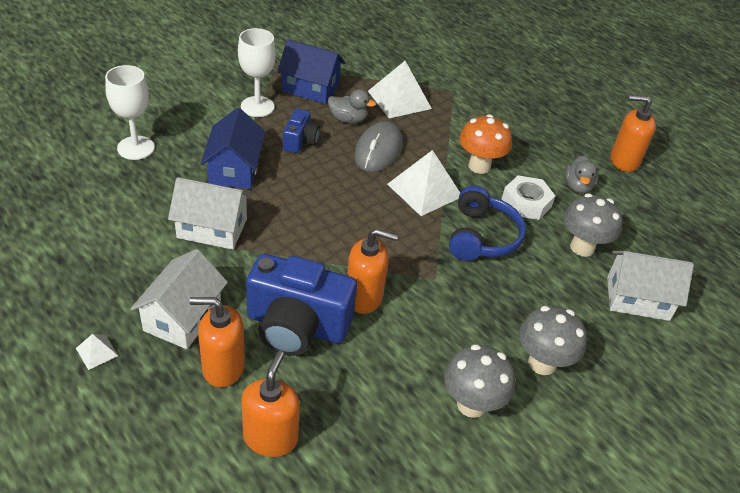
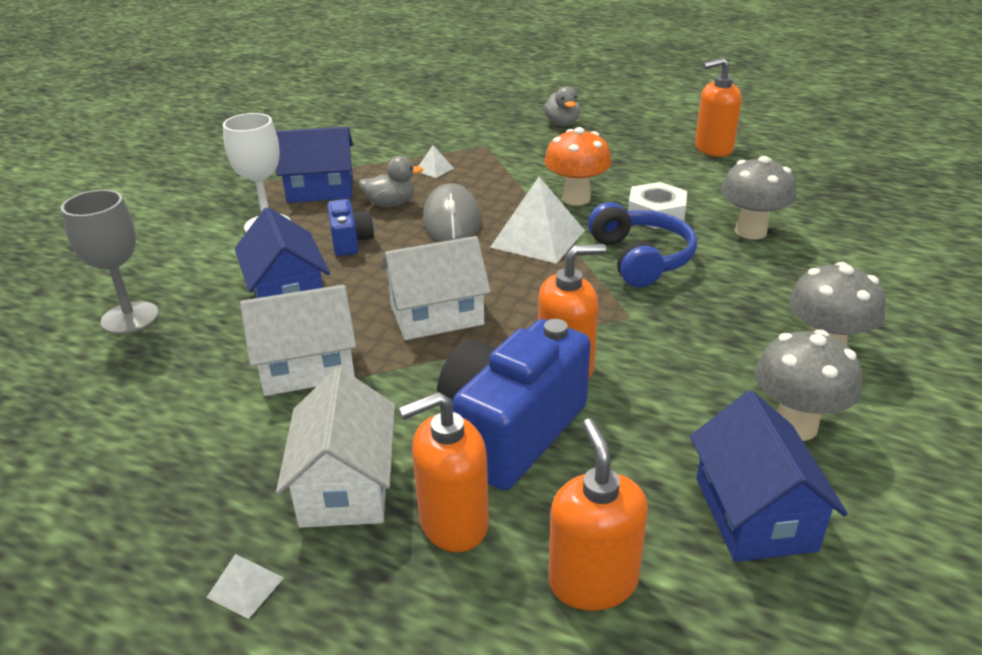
camera: 20 degrees left, 10 degrees down
(136, 148) = (130, 318): white goblet -> grey goblet
(297, 326) = (511, 431): blue camera -> blue camera turned 135 degrees clockwise
(394, 445) = (754, 514): none -> blue house
(399, 99) = (434, 169): white pyramid -> white pyramid, size x0.45
(577, 186) = (692, 183): grey duck -> grey duck (562, 123)
(637, 298) = (850, 255): white house -> white house (437, 315)

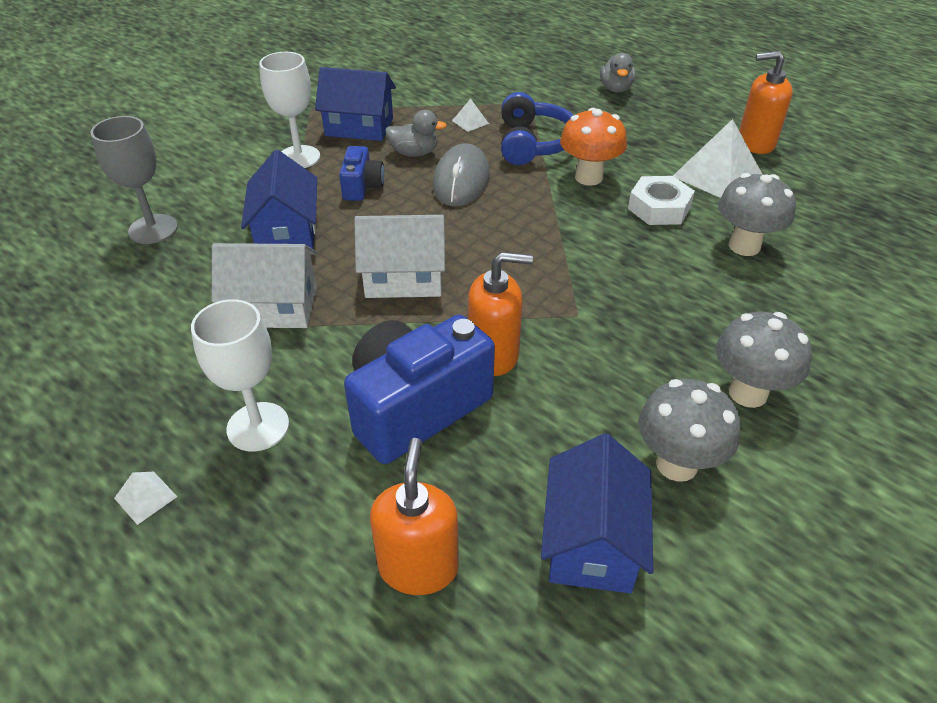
camera: 15 degrees right, 10 degrees up
(346, 486) = (258, 426): white house -> white goblet
(453, 523) = (328, 483): orange soap dispenser -> none
(538, 238) = (532, 215): white pyramid -> white pyramid (717, 175)
(641, 258) = (619, 255): blue headphones -> blue headphones (534, 143)

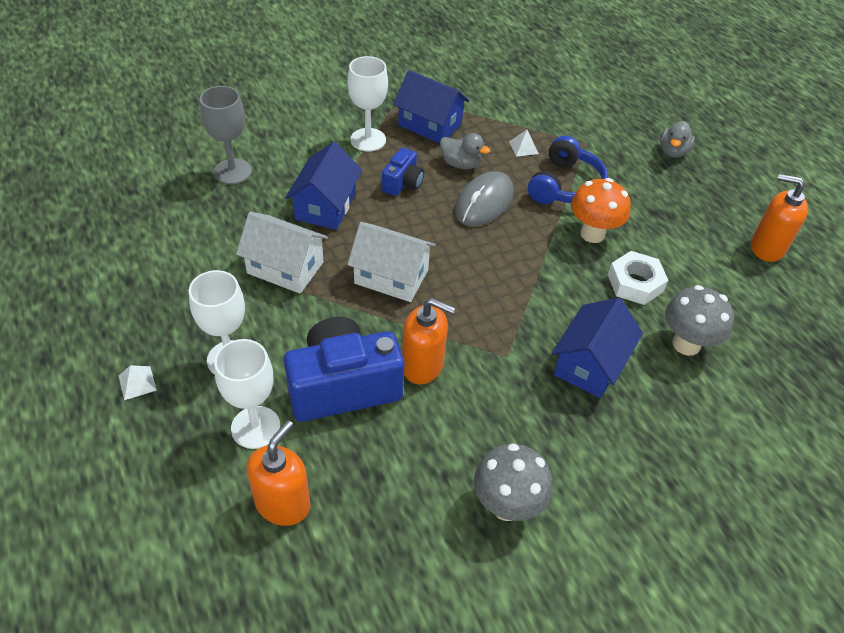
camera: 20 degrees right, 5 degrees up
(333, 492) = (255, 427): none -> white goblet
(592, 541) = (409, 536): blue house -> blue house (590, 364)
(717, 175) = (708, 268): white pyramid -> none
(748, 393) = (600, 472): grey mushroom -> none

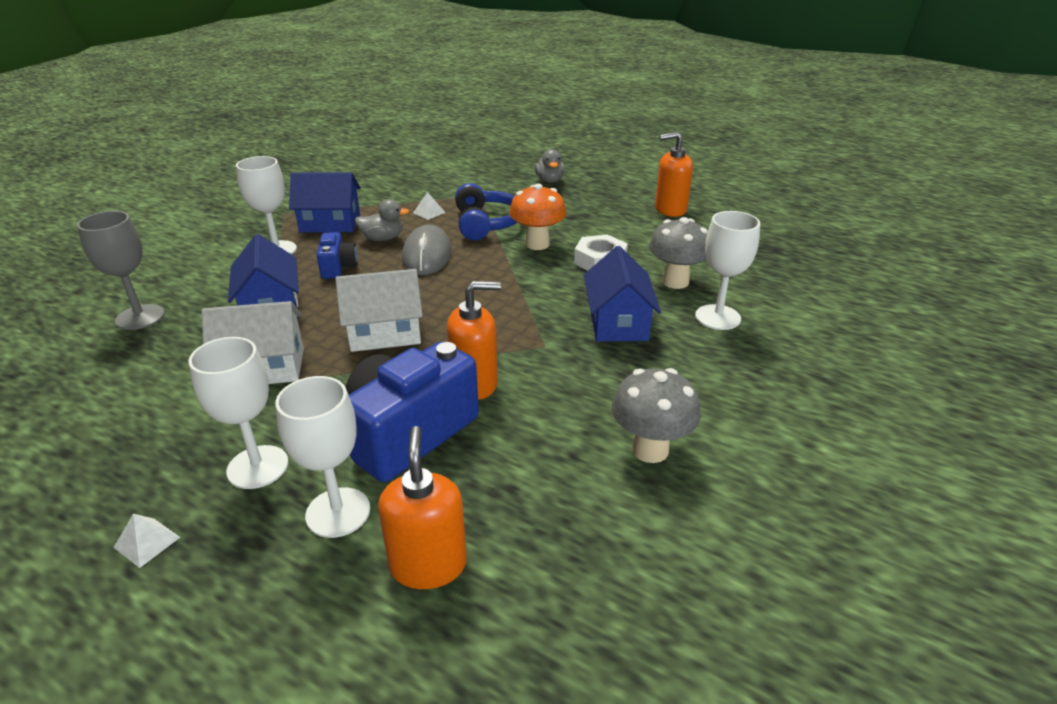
camera: 30 degrees left, 15 degrees down
(689, 406) = (717, 317): none -> white goblet

